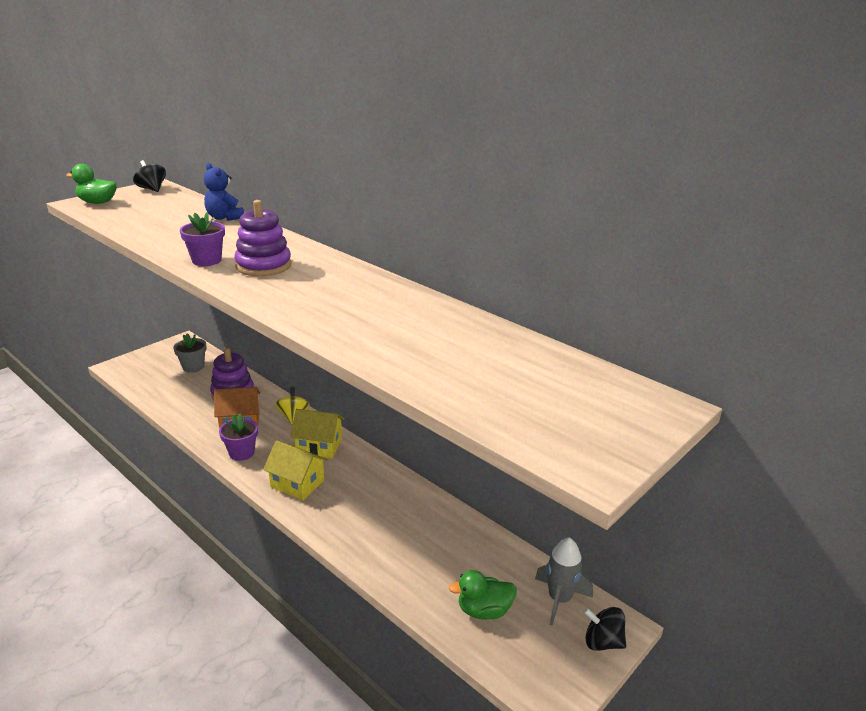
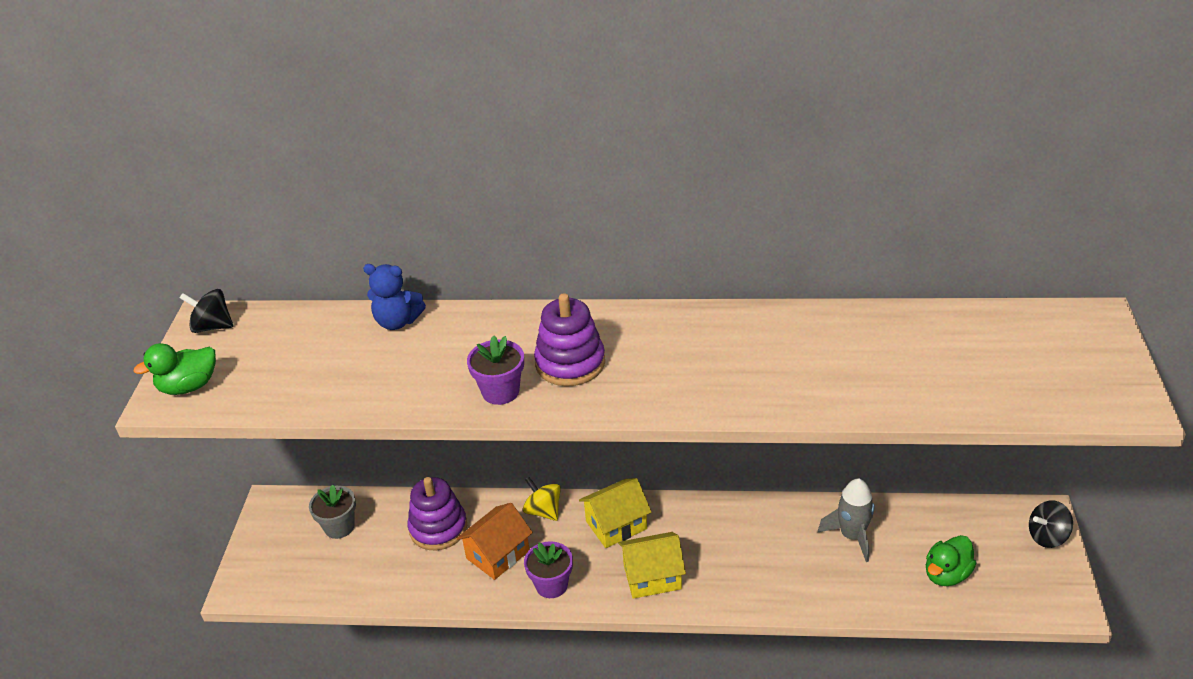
camera: 35 degrees left, 10 degrees up
(559, 599) = (983, 524): grey rocket -> grey rocket (852, 536)

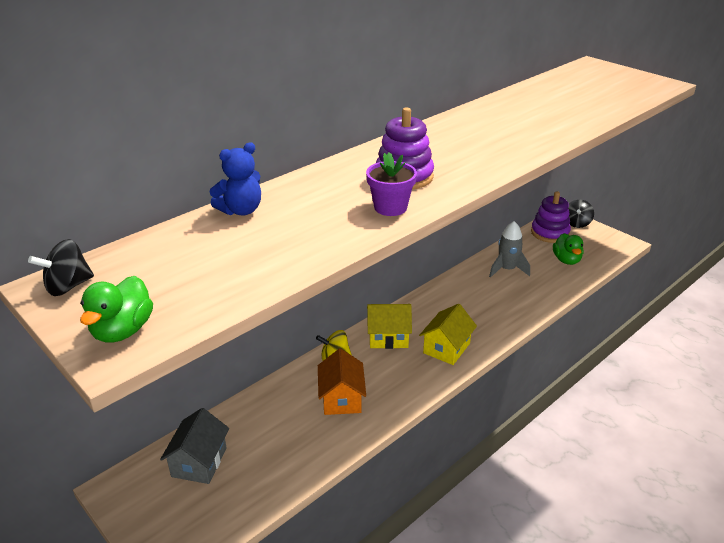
camera: 50 degrees left, 5 degrees down
(339, 527) = (199, 462): grey flower pot -> grey house
(438, 528) = (278, 412): purple stacking toy -> purple stacking toy (550, 233)
(551, 585) = (399, 391): purple flower pot -> none
(616, 525) = (388, 337): yellow house -> yellow house turned 75 degrees clockwise

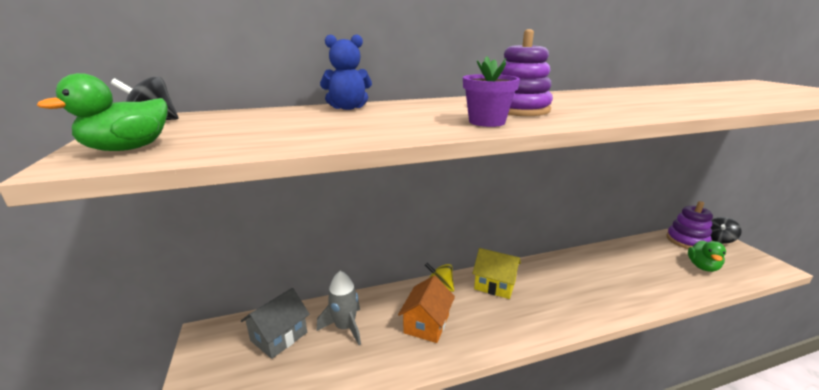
camera: 25 degrees right, 10 degrees down
(446, 348) = (547, 310): yellow house -> none
(507, 269) = (633, 260): grey rocket -> grey rocket (345, 327)

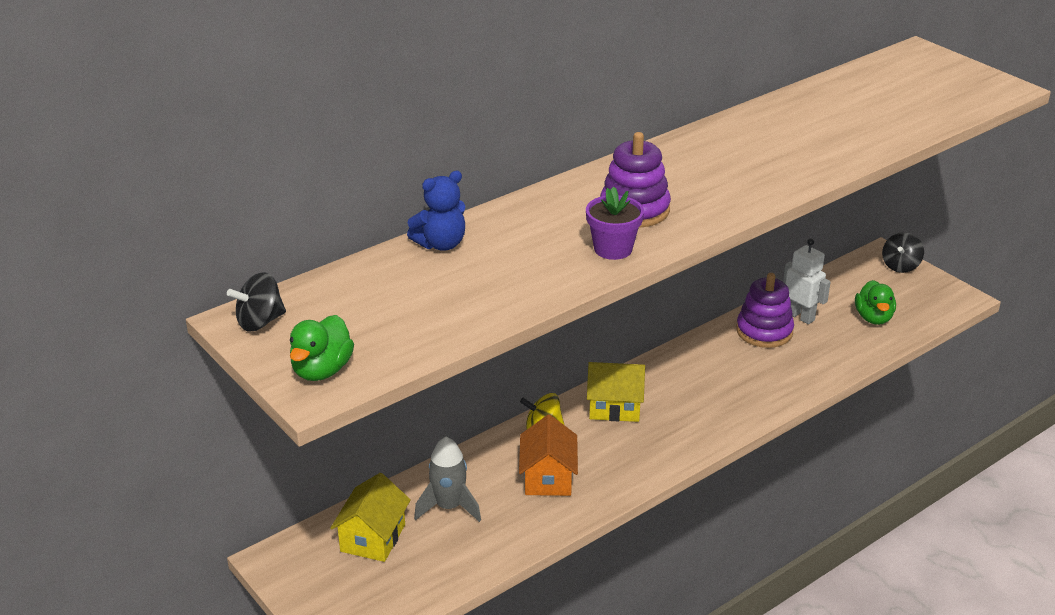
camera: 20 degrees left, 10 degrees up
(279, 336) = (373, 538): grey house -> yellow house
(643, 255) = (800, 316): none -> white robot
(686, 241) = (858, 278): purple stacking toy -> purple stacking toy (764, 331)

